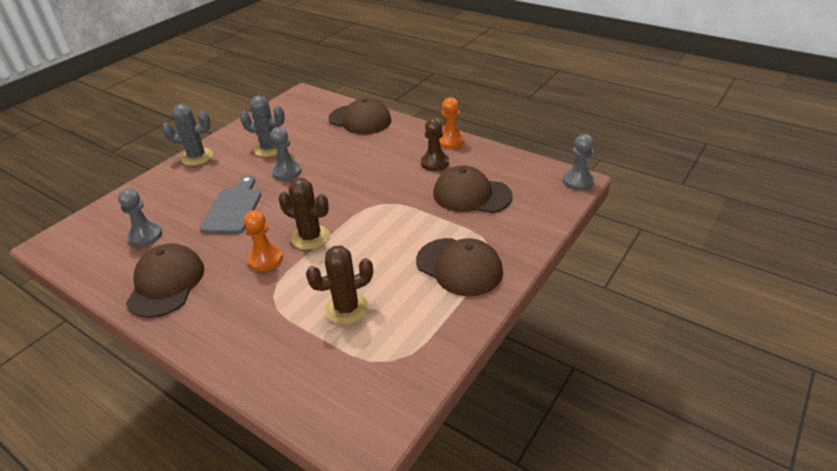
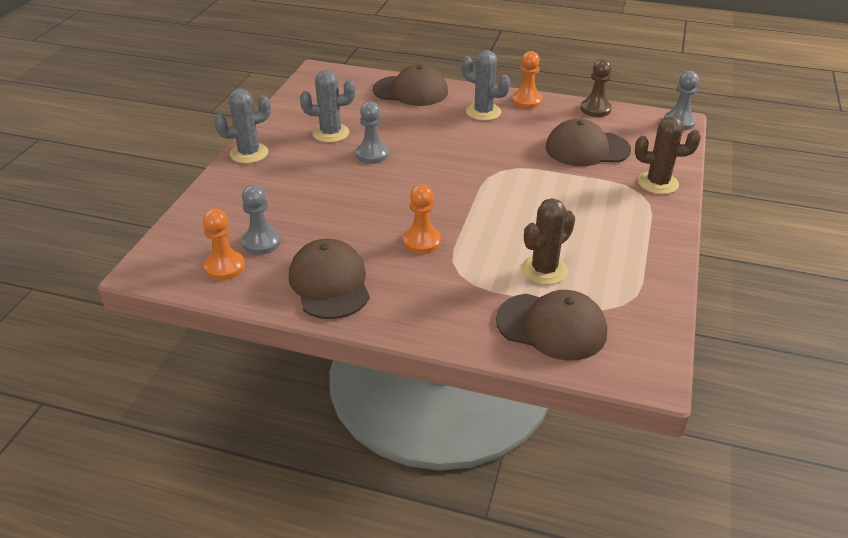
camera: 20 degrees left, 0 degrees up
(103, 252) = (225, 267): none -> orange pawn
(233, 208) = (341, 199): grey cutting board -> none
(310, 237) = (453, 213): brown cactus -> brown cactus (658, 183)
(406, 147) = (483, 112): none -> grey cactus
(434, 163) = (526, 124): brown pawn -> brown pawn (595, 109)
(459, 267) = (624, 214): brown cap -> brown cap (551, 326)

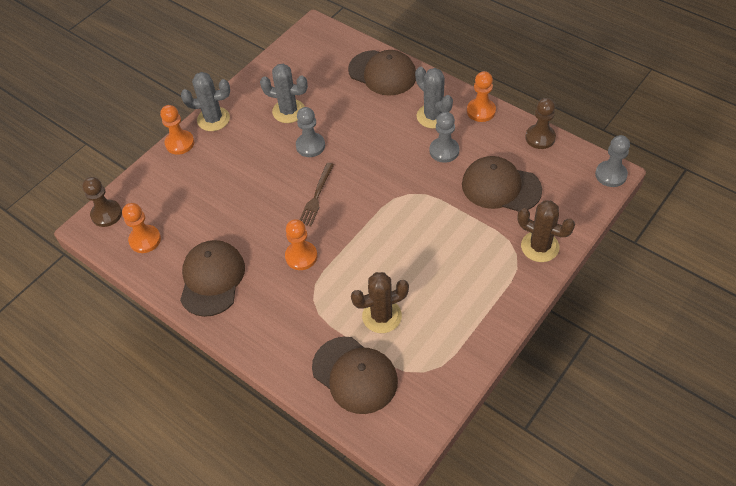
camera: 25 degrees right, 15 degrees up
(162, 255) = (106, 214): none -> brown pawn
(220, 179) = (180, 143): none -> orange pawn
(261, 242) = (181, 222): grey pawn -> grey pawn (444, 151)
(405, 191) = (316, 196): none -> brown fork

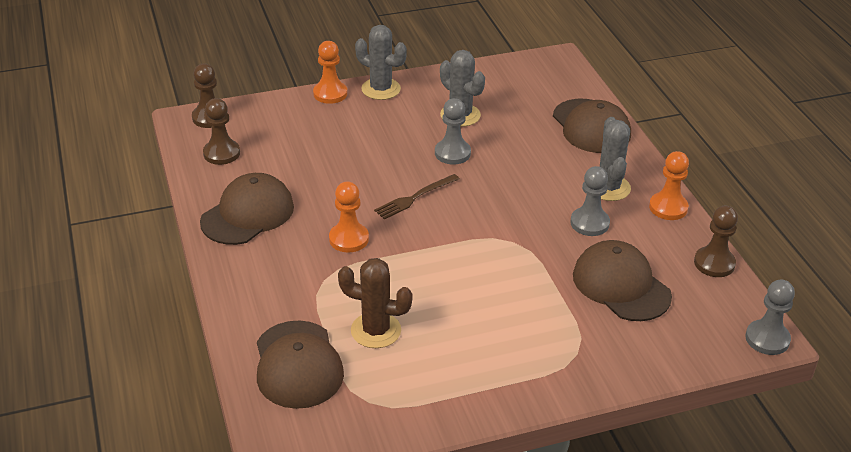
camera: 30 degrees right, 15 degrees down
(145, 240) = (221, 153): orange pawn -> brown pawn
(540, 247) = (610, 361): brown cactus -> none

